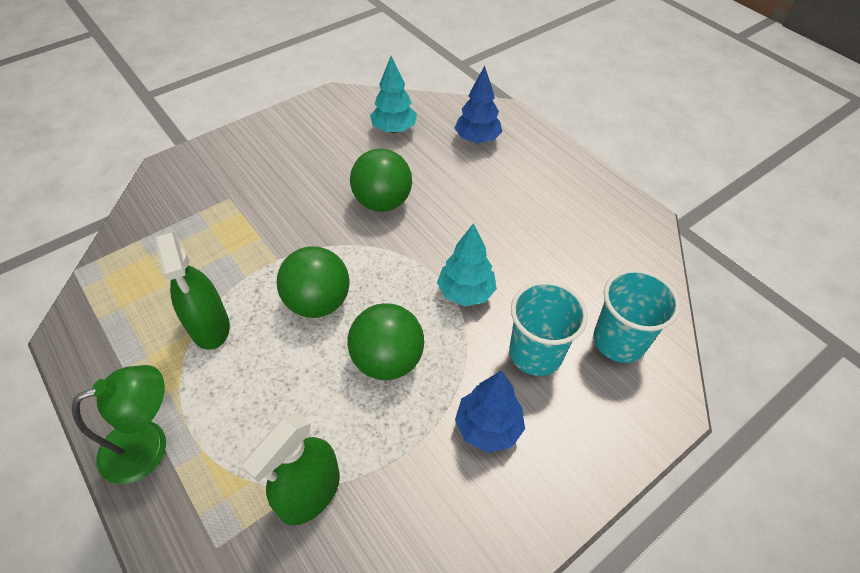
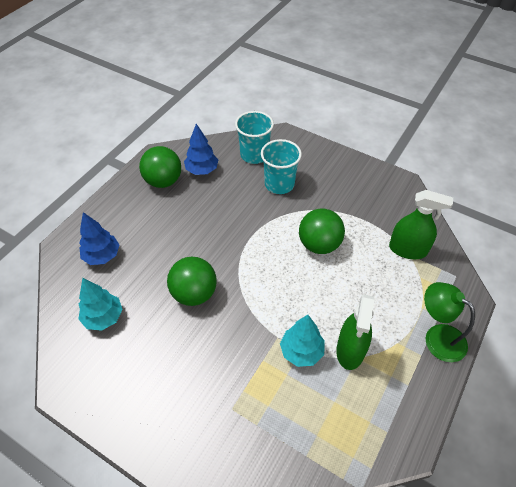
camera: 110 degrees left, 0 degrees up
(209, 326) = (350, 350): green spray bottle -> green spray bottle turned 150 degrees clockwise
(318, 302) = (299, 295): green ball -> green ball (163, 181)
(465, 292) = (254, 223): turquoise tree -> turquoise tree (301, 351)
(488, 427) = (331, 192): blue tree -> blue tree (202, 170)

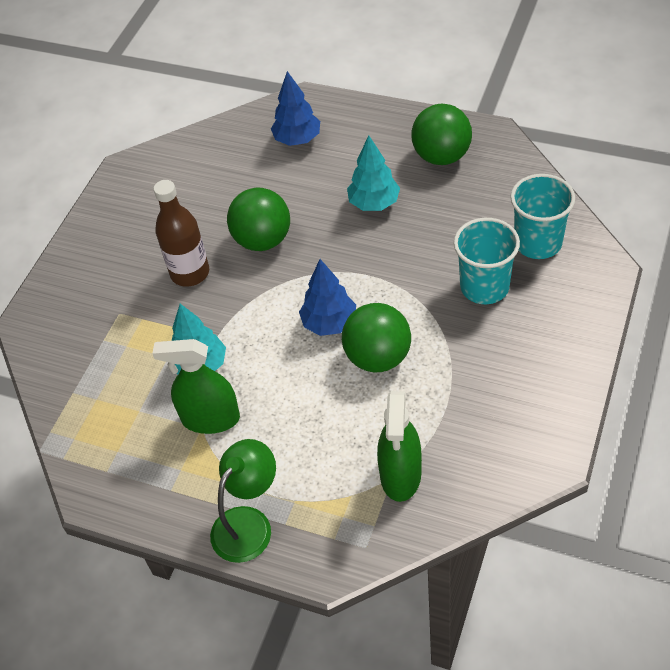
camera: 85 degrees right, 0 degrees up
(103, 317) = (213, 170): turquoise tree -> turquoise tree (374, 203)
(202, 170) = (479, 190): blue tree -> blue tree (329, 323)
(208, 348) = (190, 273): none -> brown bottle

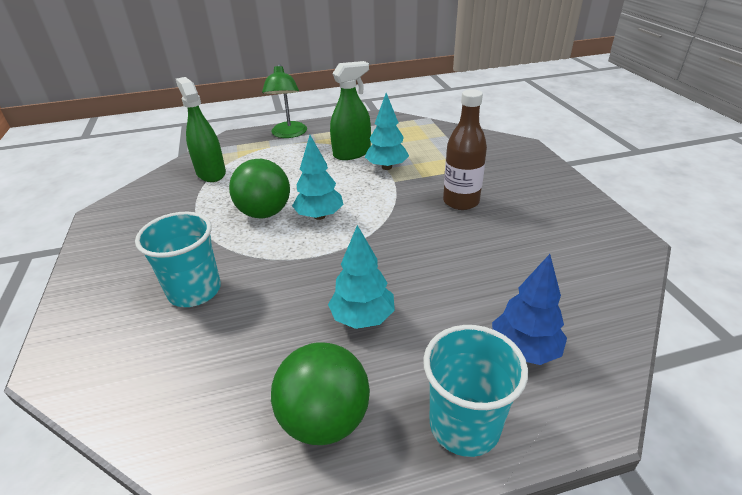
camera: 140 degrees right, 15 degrees down
(263, 240) = (434, 242): green ball -> none
(329, 323) = (319, 216): blue tree -> turquoise tree
(538, 243) = (145, 358): turquoise cup -> turquoise cup (464, 425)

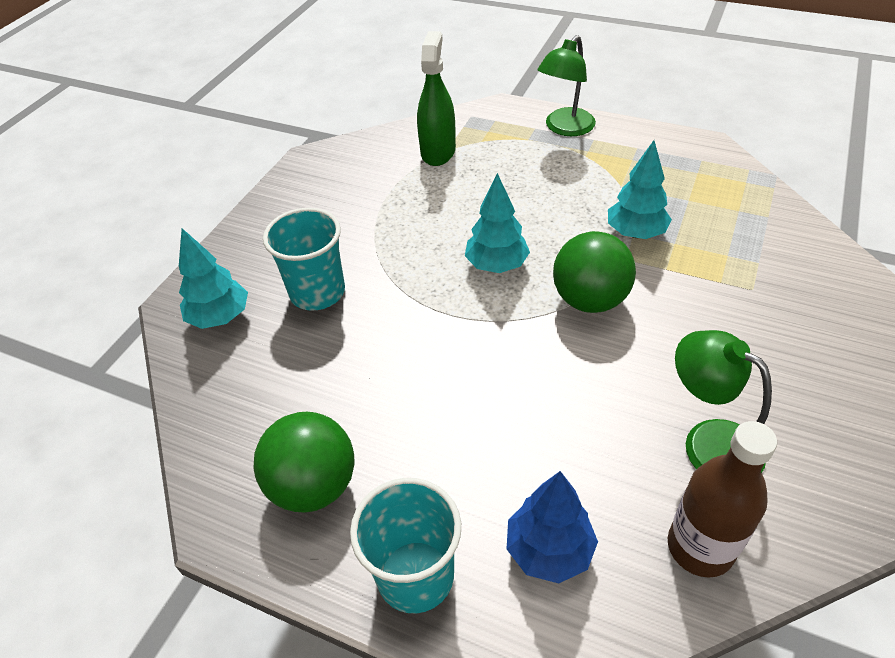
camera: 40 degrees right, 10 degrees up
(265, 213) = (447, 232): green ball -> green ball (589, 300)
(352, 153) = (613, 191): green spray bottle -> none
(363, 318) = (430, 411): turquoise tree -> turquoise tree (220, 317)
(461, 201) = (677, 330): brown bottle -> brown bottle (700, 547)
(536, 244) = (708, 441): none -> green lamp

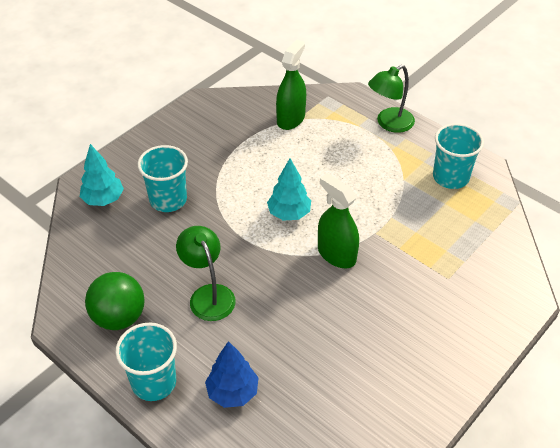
camera: 15 degrees right, 0 degrees up
(589, 300) = (336, 254): green ball -> green spray bottle
(635, 233) = (393, 217): turquoise tree -> none
(676, 168) = (450, 177): none -> turquoise cup
(700, 547) = (318, 418): brown bottle -> none
(708, 441) = (359, 363): green lamp -> green lamp (208, 295)

